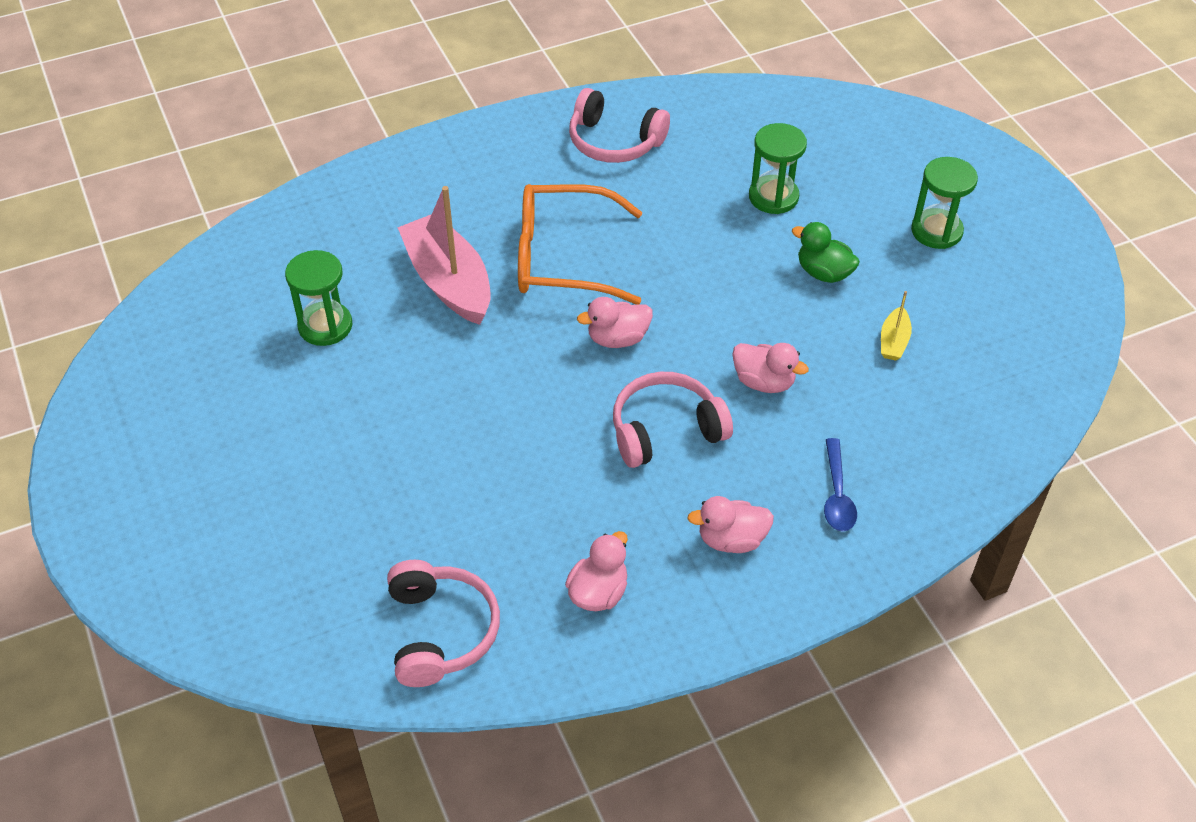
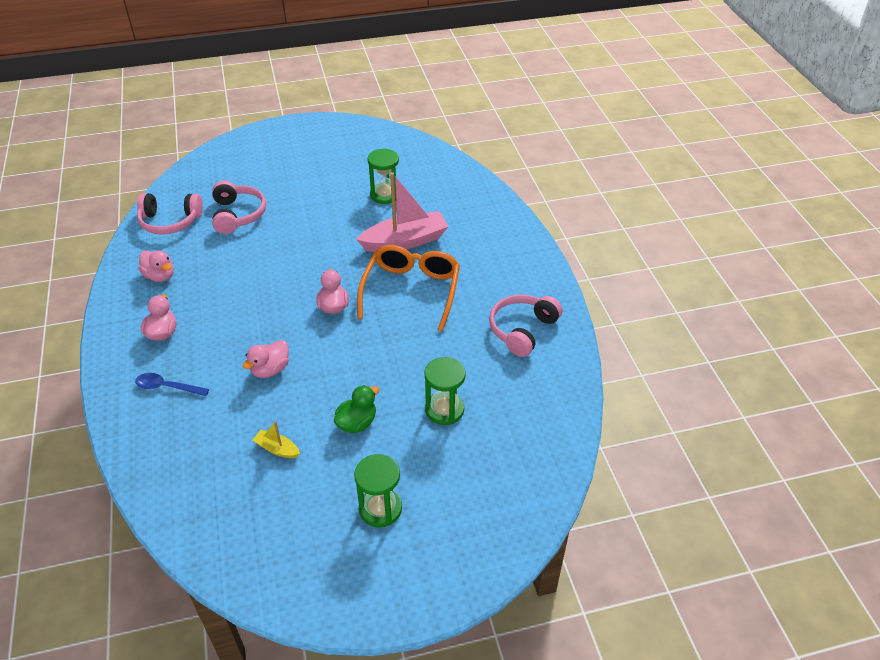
camera: 100 degrees right, 5 degrees down
(666, 431) = (252, 317): pink headphones -> pink headphones (237, 215)

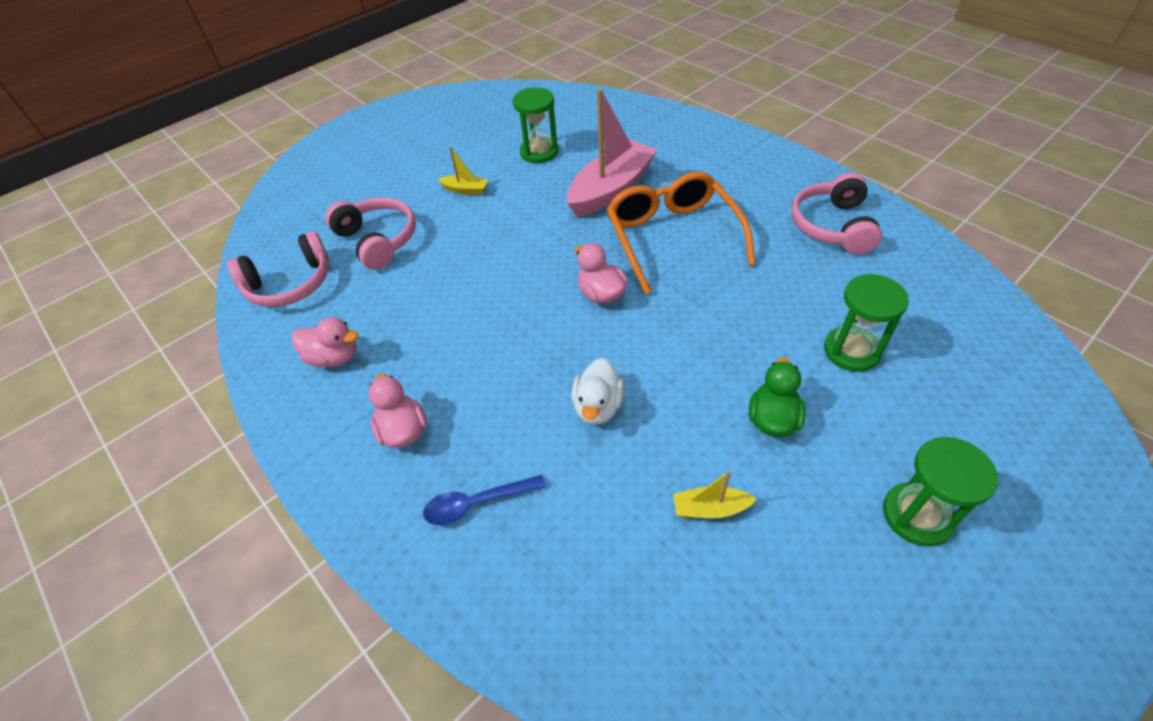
camera: 25 degrees left, 5 degrees up
(270, 369) = (598, 407): pink duck -> white duck
(316, 202) = (465, 190): none -> yellow boat

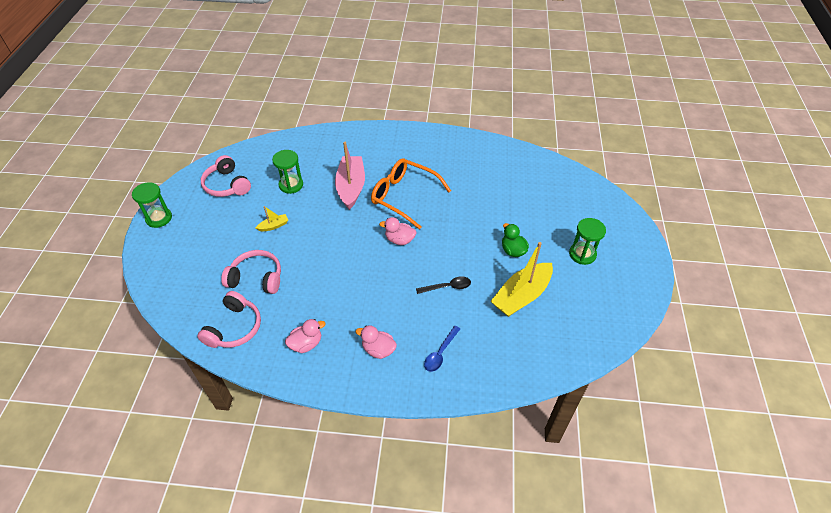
camera: 45 degrees left, 0 degrees up
(598, 407) = (447, 287): white duck -> black spoon
(710, 508) = (521, 296): yellow boat -> yellow boat, size x2.24
(833, 226) = (464, 156): pink headphones -> pink headphones (227, 185)
(851, 351) = (516, 207): green hourglass -> green hourglass (159, 218)

